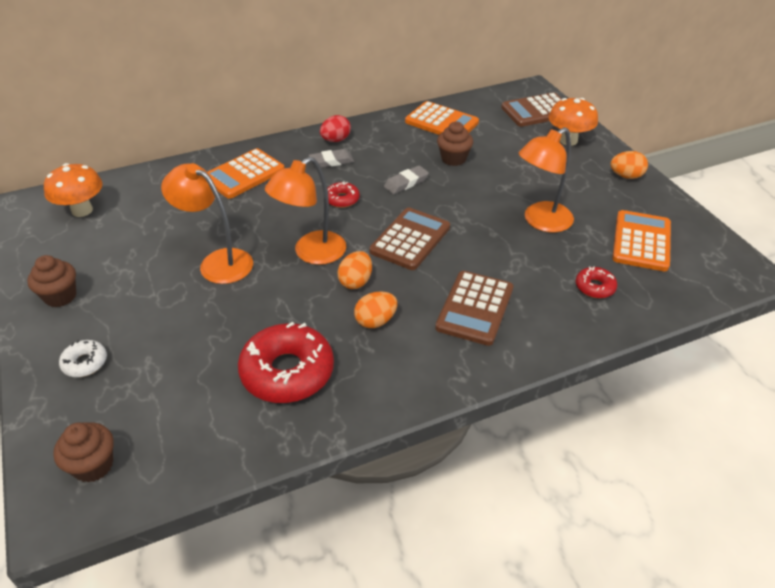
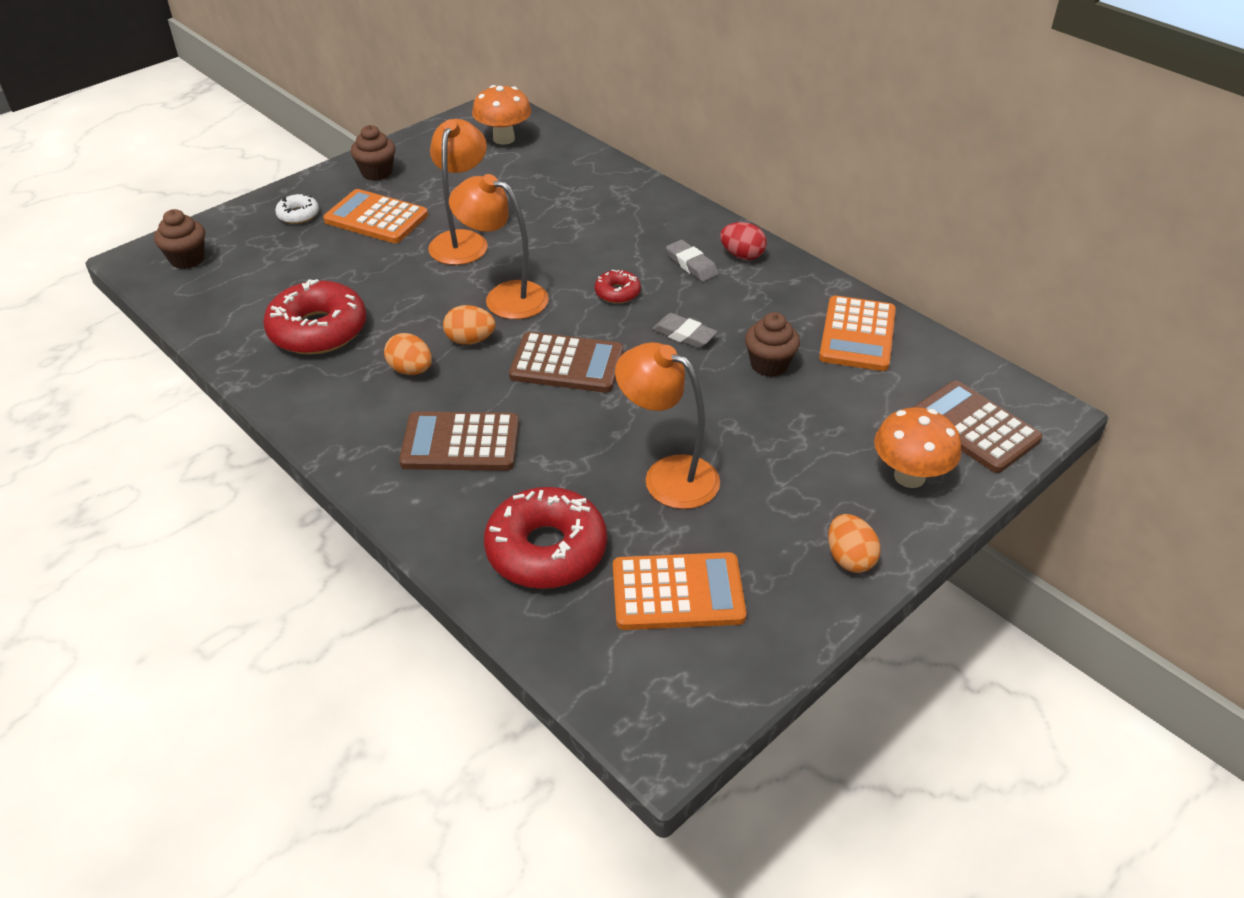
camera: 70 degrees right, 0 degrees up
(244, 174) = (623, 211): orange calculator -> orange calculator (376, 218)
(595, 287) = (546, 550): red donut -> red donut, size x2.07

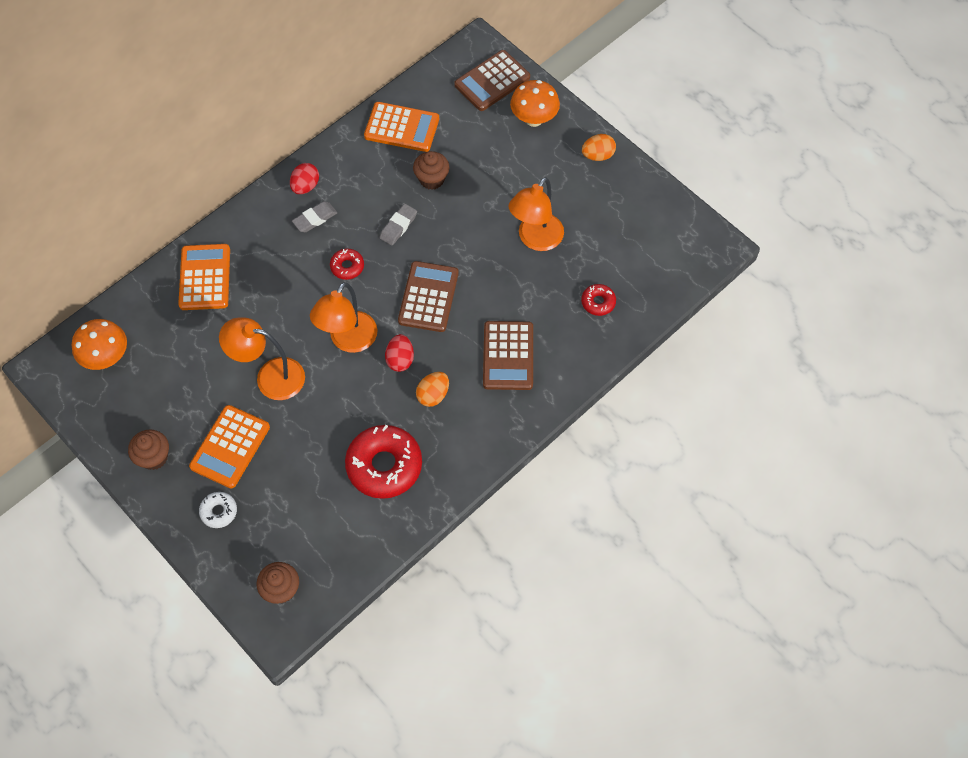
camera: 90 degrees left, 20 degrees up
(470, 340) = (400, 359): orange egg -> red egg
(546, 550) = (598, 302): red donut -> red donut, size x0.48
(678, 593) = (626, 237): orange calculator -> orange calculator (205, 277)

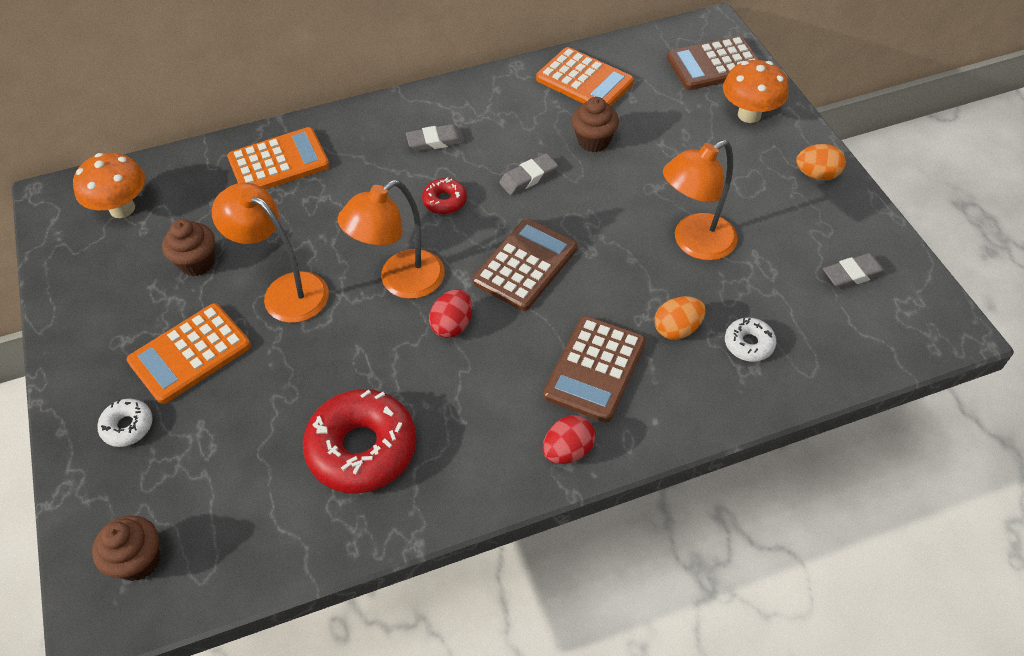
camera: 25 degrees right, 10 degrees down
(154, 457) = (98, 333): brown cupcake -> brown cupcake (197, 262)
(205, 277) = (279, 162): orange calculator -> orange calculator turned 45 degrees clockwise
(305, 186) = (443, 107): red egg -> red egg (568, 450)
(433, 395) = (472, 382): orange egg -> orange egg (677, 329)
(598, 302) = (748, 344): red donut -> white donut
(646, 227) = (853, 274): none -> grey eraser

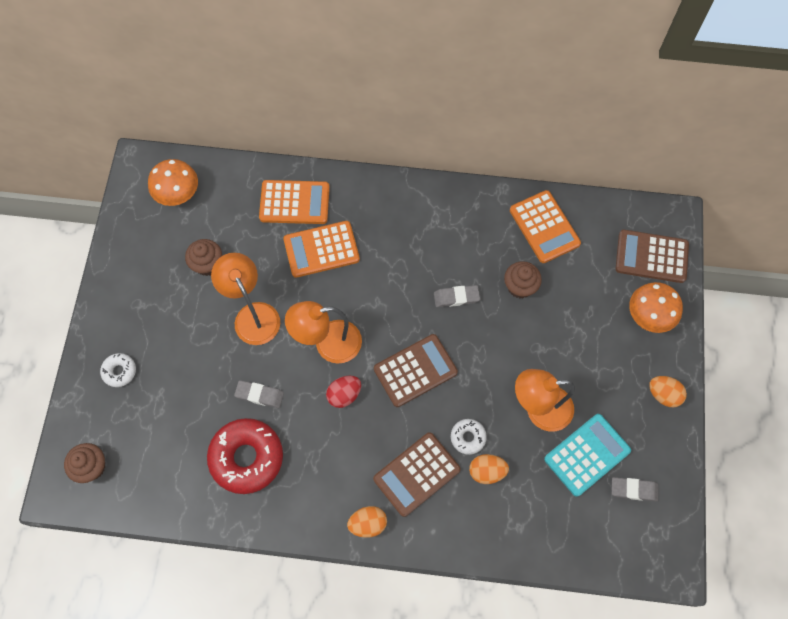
camera: 25 degrees right, 15 degrees up
(190, 354) = (175, 335): orange calculator -> orange calculator (321, 249)
(435, 141) = (409, 234): grey eraser -> grey eraser (259, 395)
(445, 201) = (389, 290): red donut -> none
(568, 450) = (368, 524): red egg -> orange egg
(748, 344) = (527, 507): white donut -> white donut (468, 437)
(778, 263) = (587, 455): none -> turquoise calculator

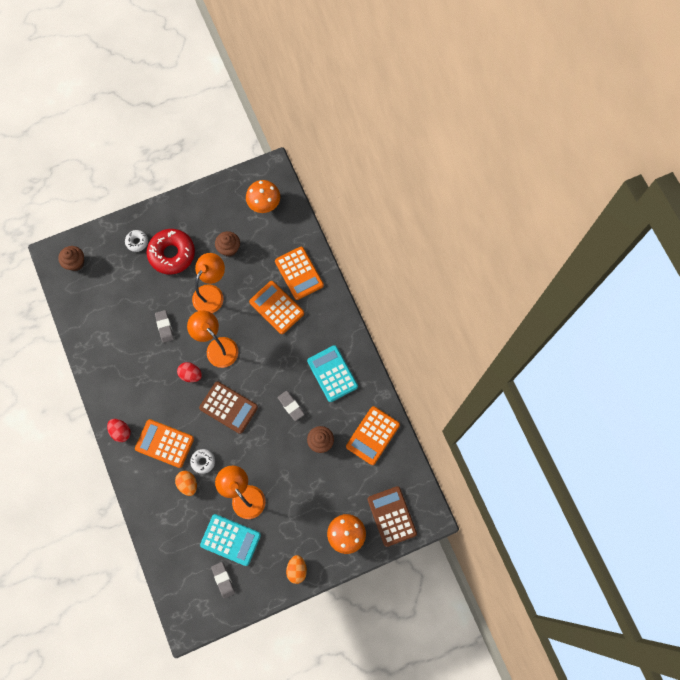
camera: 60 degrees right, 5 degrees up
(246, 458) = (124, 342): red donut -> red donut (172, 254)
(368, 524) = (121, 431): orange egg -> red egg
(416, 474) = (164, 443): brown calculator -> orange calculator
(443, 231) = (332, 373): none -> turquoise calculator

